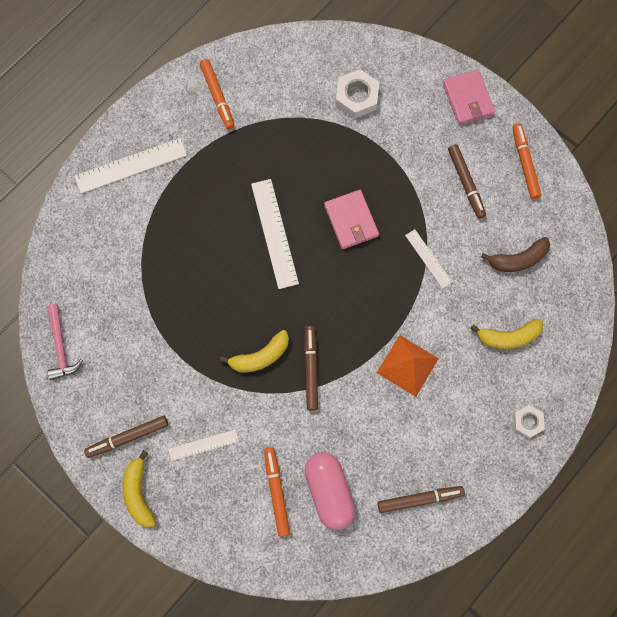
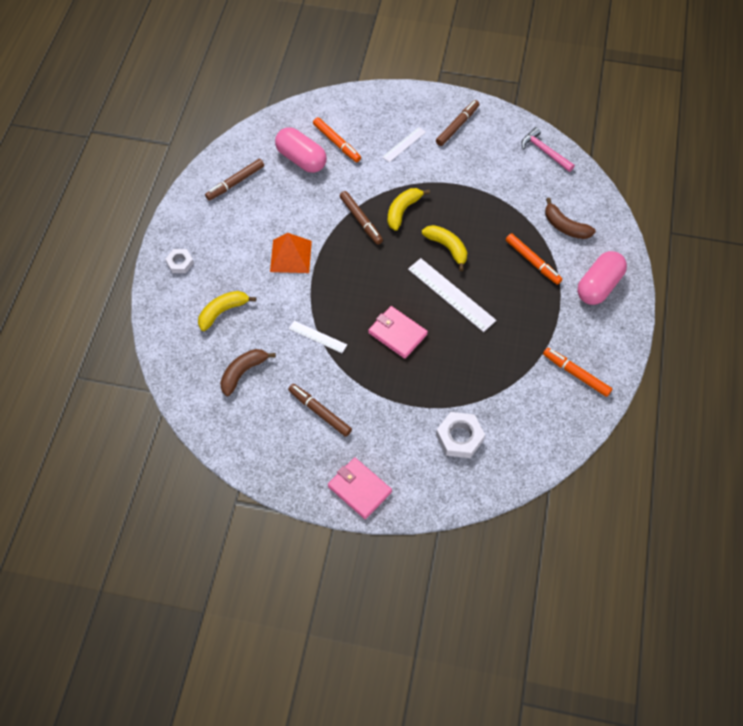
camera: 150 degrees right, 15 degrees down
(111, 245) = (565, 226): none -> brown banana
(131, 166) = (598, 286): white ruler -> pink capsule
(139, 492) = (426, 103): yellow banana -> yellow banana (447, 248)
(524, 163) = (277, 456): orange marker -> orange marker (532, 261)

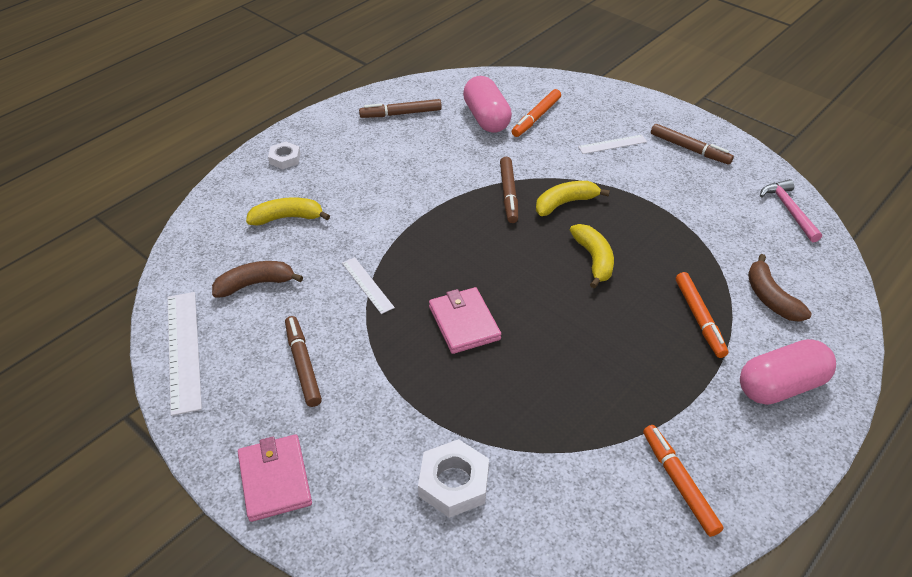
camera: 30 degrees right, 15 degrees down
(291, 256) = (403, 196): orange pyramid -> none
(337, 143) = (536, 118): orange marker -> orange marker turned 45 degrees clockwise
(451, 294) = (564, 310): white ruler -> white ruler (184, 350)
(457, 126) = (689, 149): brown marker -> brown marker turned 60 degrees clockwise

